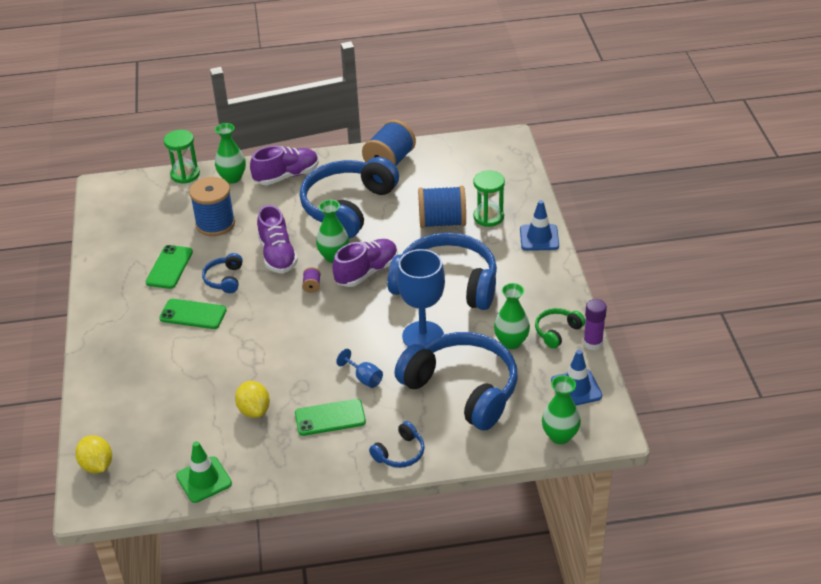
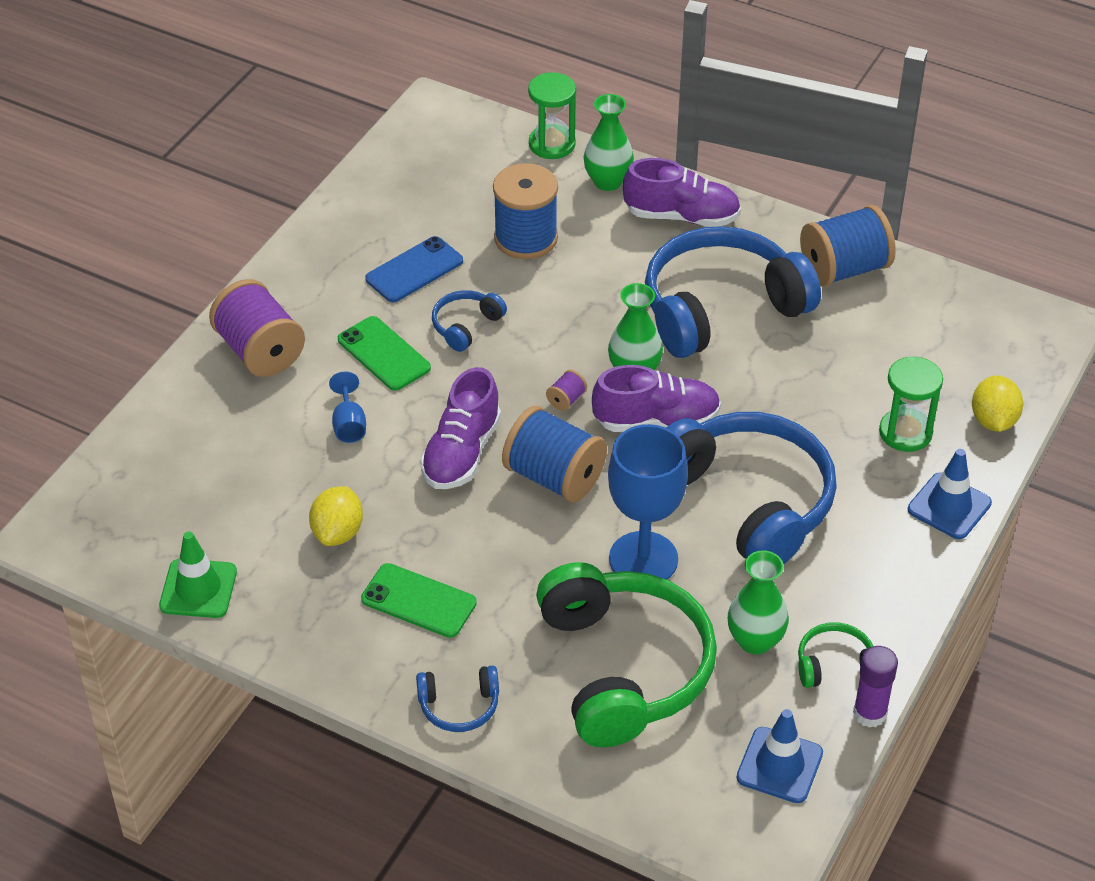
camera: 35 degrees right, 5 degrees up
(97, 465) = (100, 492): yellow lemon -> yellow lemon (993, 420)
(121, 348) = (260, 351): none -> purple spool
(169, 267) = (414, 270): green phone -> blue phone
(277, 255) = (563, 328): purple shoe -> purple shoe (461, 453)
(364, 378) = (511, 572): blue goblet -> blue goblet (349, 424)
(442, 222) = (831, 403): blue spool -> blue spool (554, 477)
(463, 389) = (624, 668): blue headphones -> green headphones
(560, 436) = (689, 819): green vase -> none

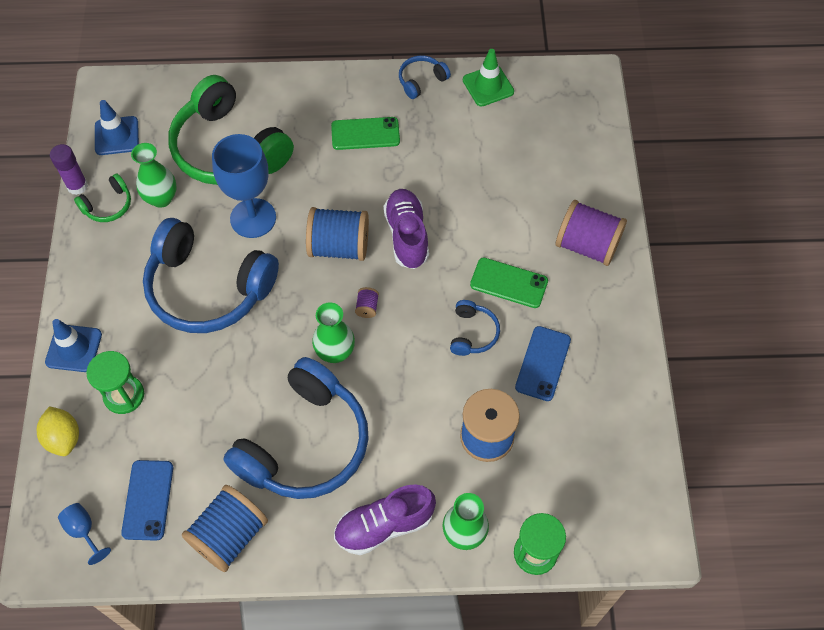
camera: 150 degrees right, 15 degrees up
(338, 532) = (440, 151): yellow lemon -> none
(349, 424) = (489, 221): blue goblet -> blue goblet (84, 531)
(459, 706) = (304, 90): blue headphones -> blue headphones (421, 80)
(656, 420) = (298, 320): purple shoe -> none
(918, 329) = (148, 500): none -> blue phone

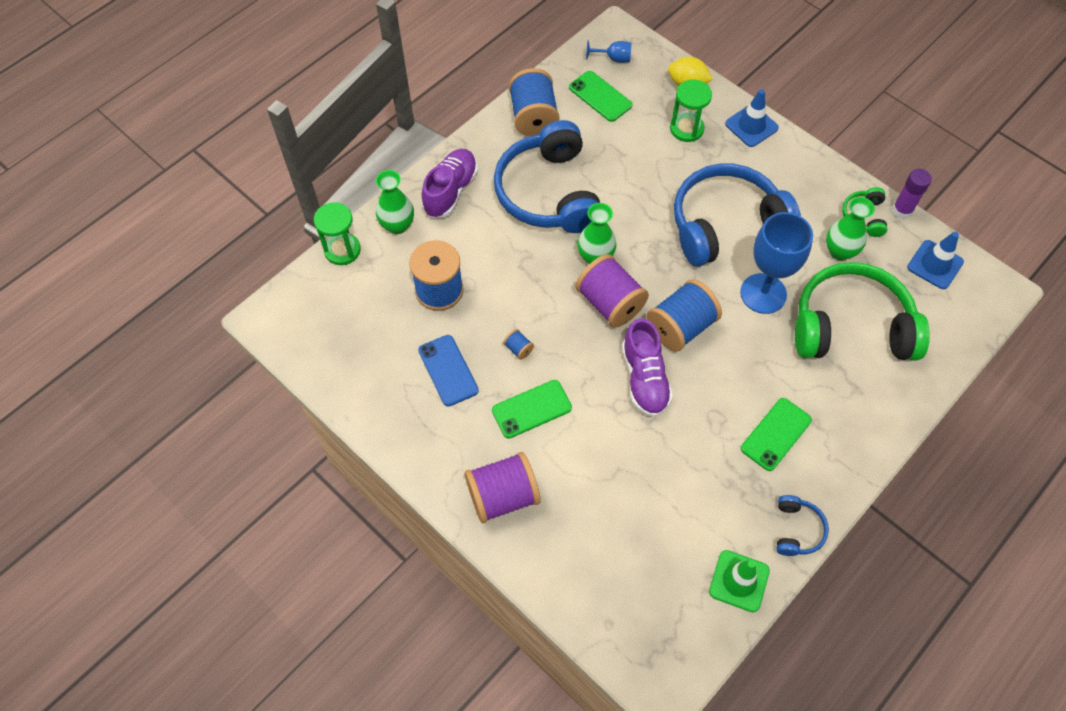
camera: 135 degrees right, 0 degrees up
(148, 500) = (600, 96): blue phone -> green phone
(367, 307) = (610, 303): purple spool -> purple spool, size x2.40
(407, 235) = (644, 378): purple shoe -> purple shoe turned 45 degrees clockwise
(473, 333) = (518, 349): blue headphones -> blue spool

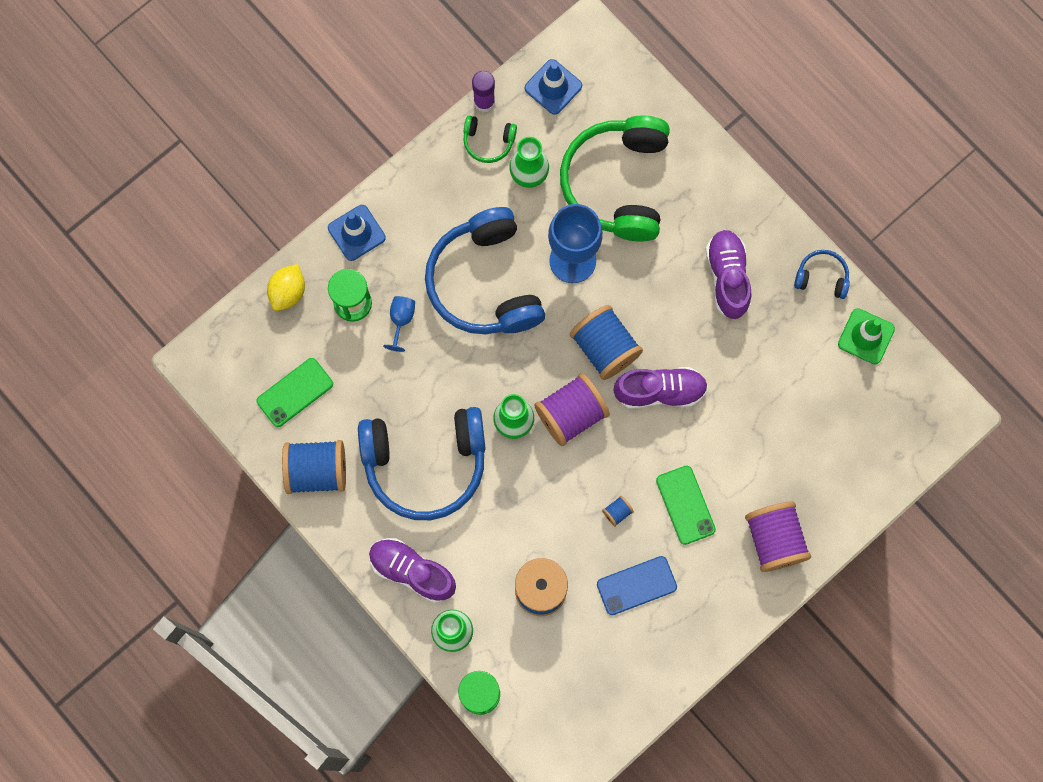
camera: 85 degrees left, 15 degrees up
(613, 58) = (239, 370): blue goblet -> blue goblet (401, 320)
(776, 434) = (727, 277): green phone -> purple shoe

